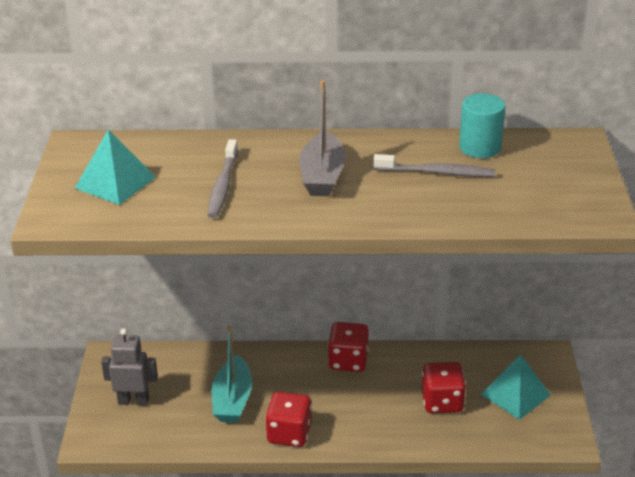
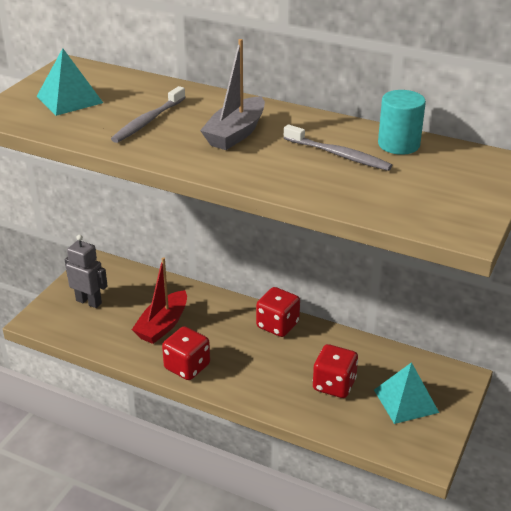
camera: 25 degrees right, 0 degrees up
(232, 400) = (162, 325): turquoise boat -> red boat

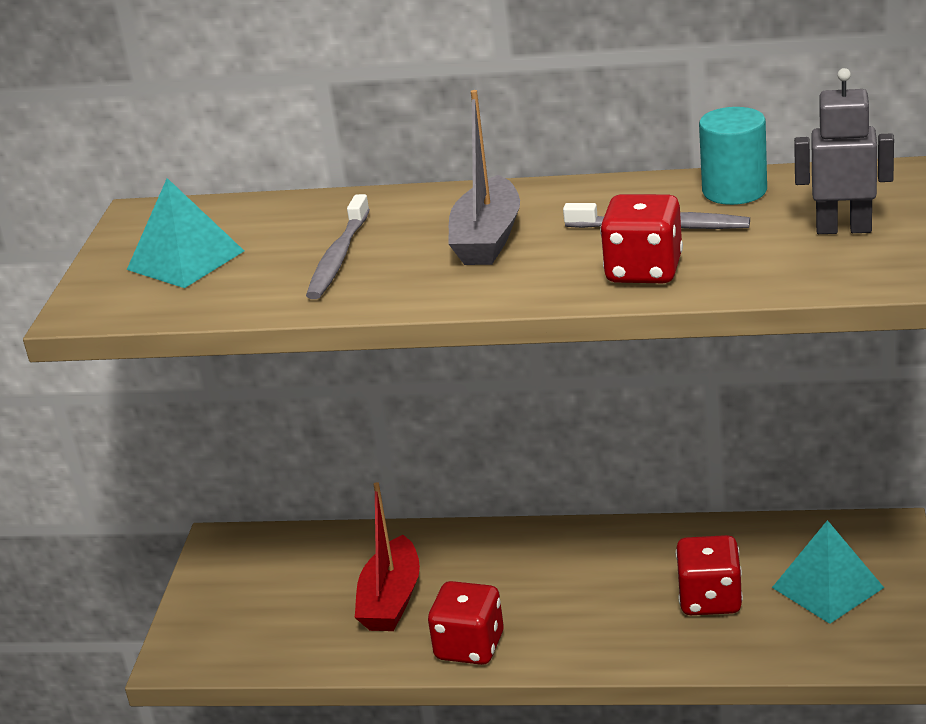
camera: 15 degrees left, 5 degrees down
(89, 301) = (246, 603): grey robot -> grey robot (843, 229)
(277, 325) = (572, 543): red dice -> red dice (644, 271)

